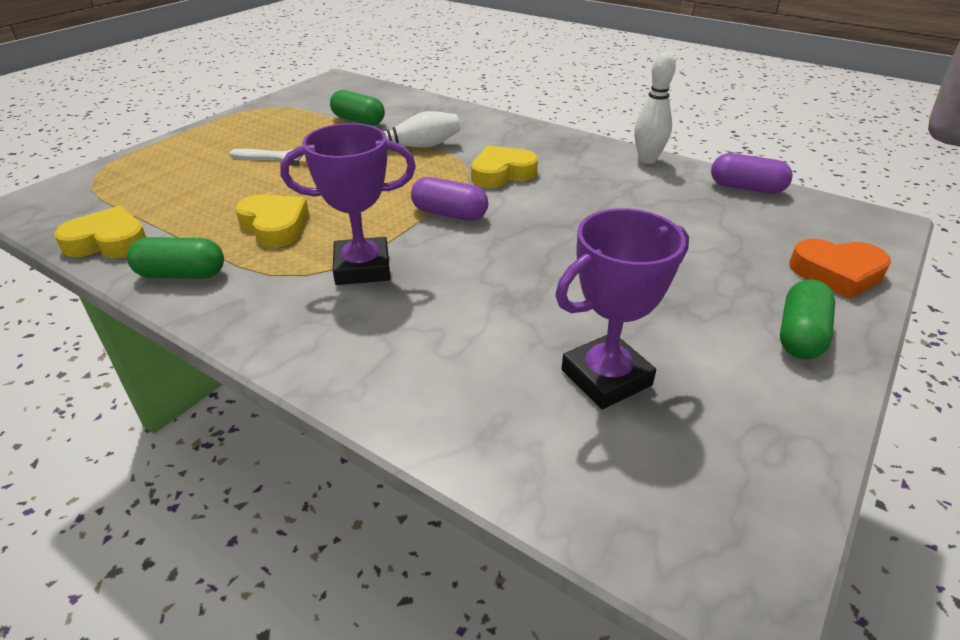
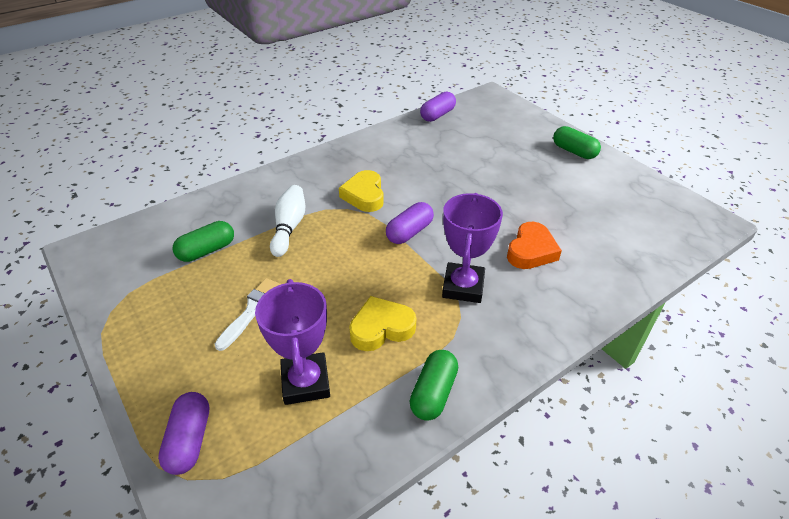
camera: 70 degrees left, 5 degrees up
(108, 242) = (354, 452): yellow heart -> none
(131, 168) = (189, 440): none -> purple capsule
(606, 378) = (594, 216): purple trophy -> purple trophy (306, 382)
(647, 160) = (383, 134): white bowling pin -> none
(837, 273) = (529, 123): orange heart -> orange heart (531, 251)

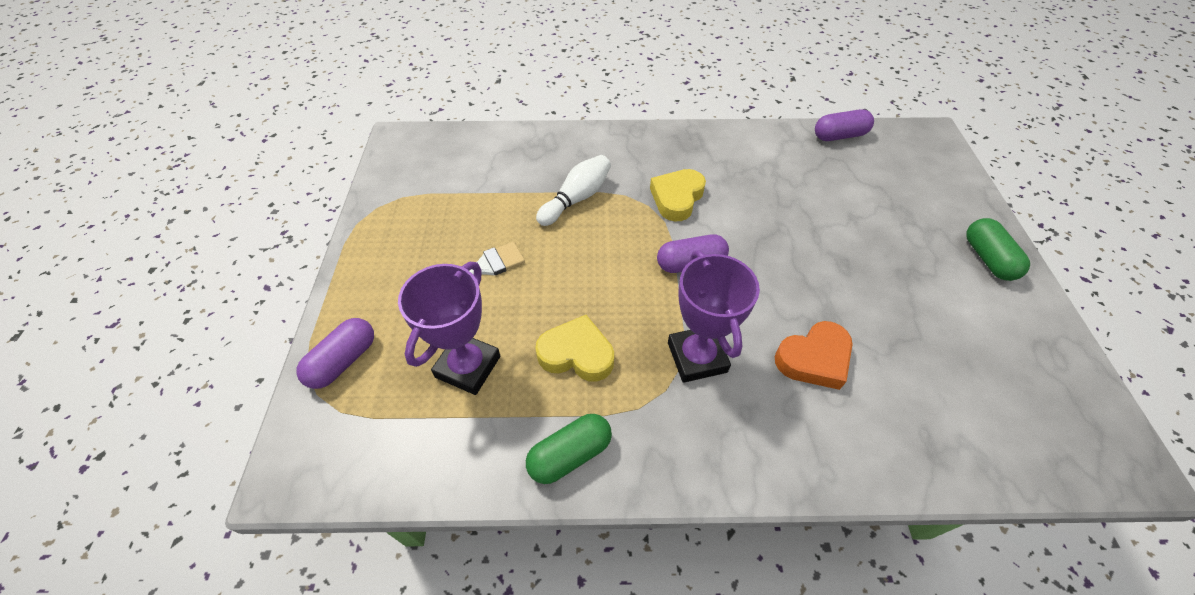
camera: 35 degrees right, 10 degrees up
(207, 250) = (489, 187): green capsule -> none
(463, 286) = (696, 357): purple trophy -> purple trophy turned 60 degrees counterclockwise

